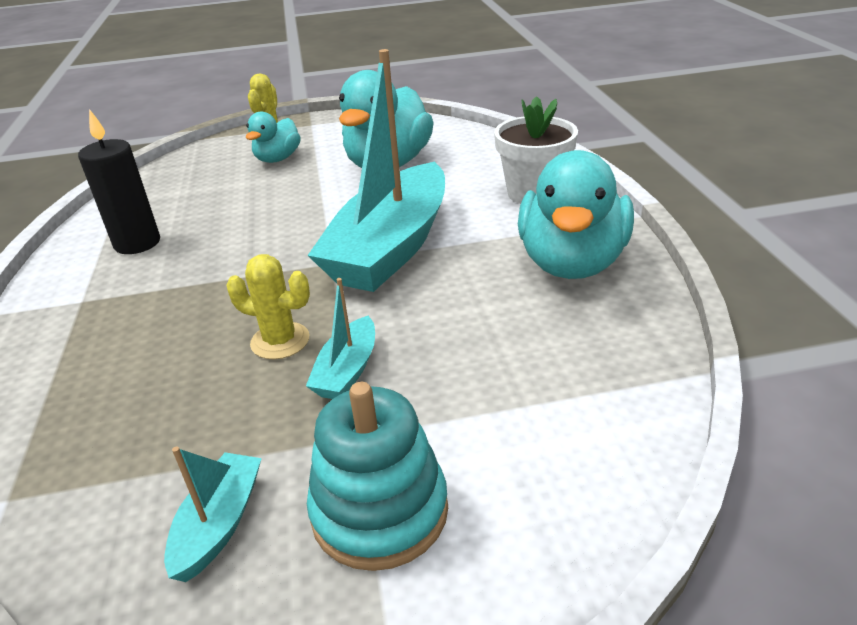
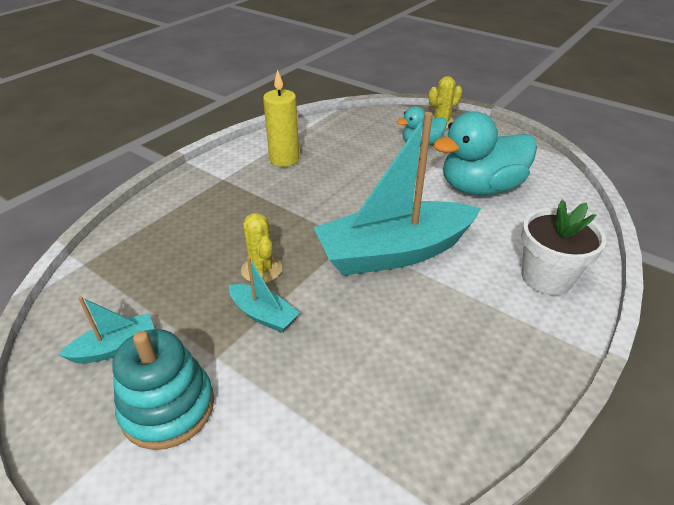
camera: 45 degrees right, 5 degrees up
(137, 243) = (284, 159): black candle -> yellow candle
(347, 371) = (263, 315): turquoise boat -> turquoise boat turned 120 degrees counterclockwise
(572, 263) = (487, 353): turquoise duck -> none

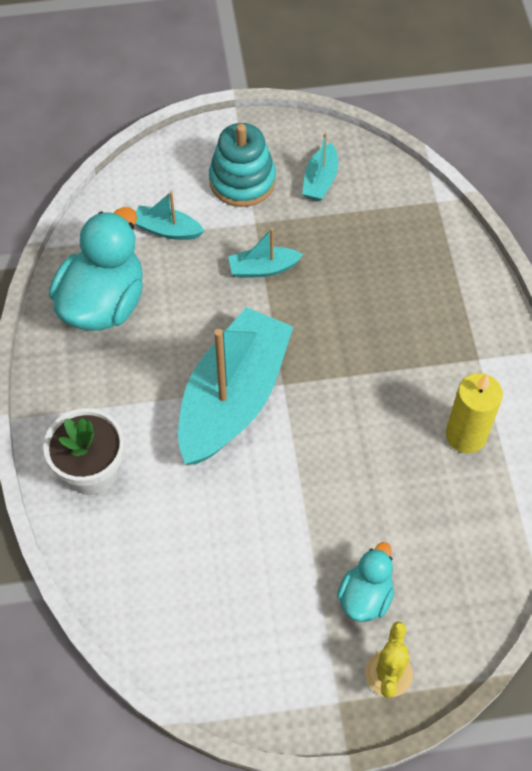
camera: 135 degrees right, 20 degrees up
(261, 269) = (311, 299): yellow cactus -> none
(296, 418) = (167, 230): none -> turquoise boat
(480, 188) = (233, 560): turquoise duck -> turquoise duck (103, 303)

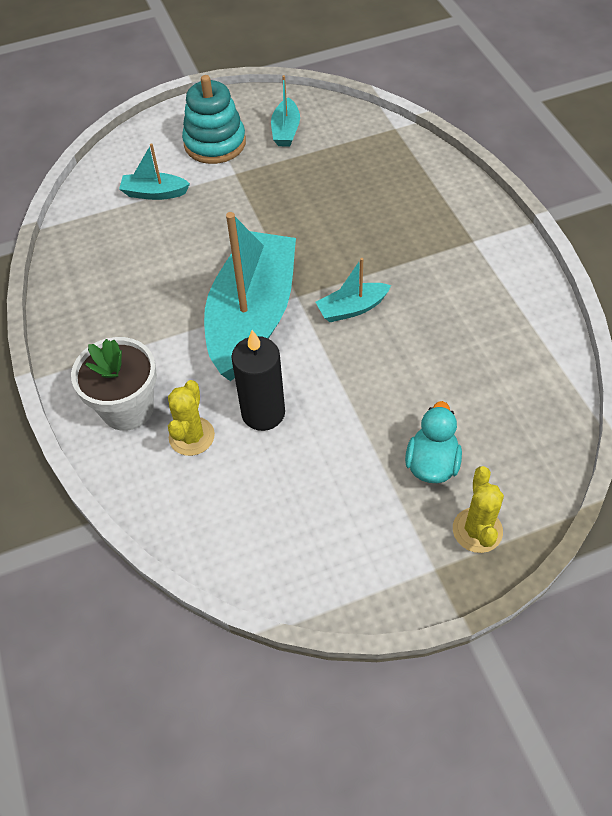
camera: 10 degrees left, 5 degrees down
(103, 303) = (107, 262): turquoise duck -> none
(146, 515) = (191, 436): none -> yellow cactus
(219, 506) = (263, 413): none -> black candle
(263, 268) = (252, 207): turquoise boat -> turquoise boat (352, 308)
(466, 435) = (482, 304): yellow candle -> none

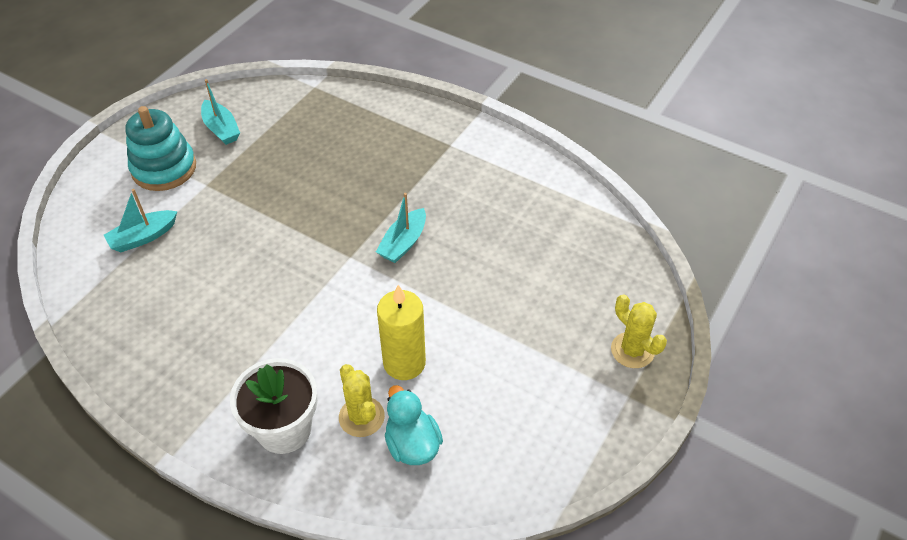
camera: 40 degrees left, 5 degrees down
(252, 317) = (328, 293): turquoise boat -> none
(263, 413) = (404, 363): black candle -> yellow candle
(432, 463) = (562, 323): turquoise duck -> turquoise duck (412, 444)

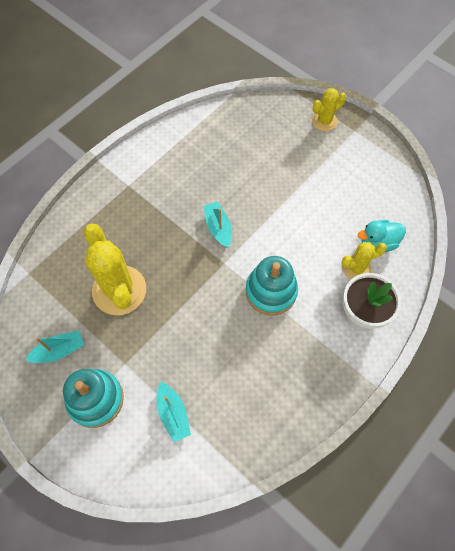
camera: 80 degrees left, 15 degrees up
(300, 163) = (119, 290): none -> yellow cactus
(312, 313) = (271, 291): none -> turquoise stacking toy
(403, 243) = (218, 228): turquoise boat -> turquoise boat turned 150 degrees counterclockwise
(404, 363) = (319, 240): yellow candle -> none

